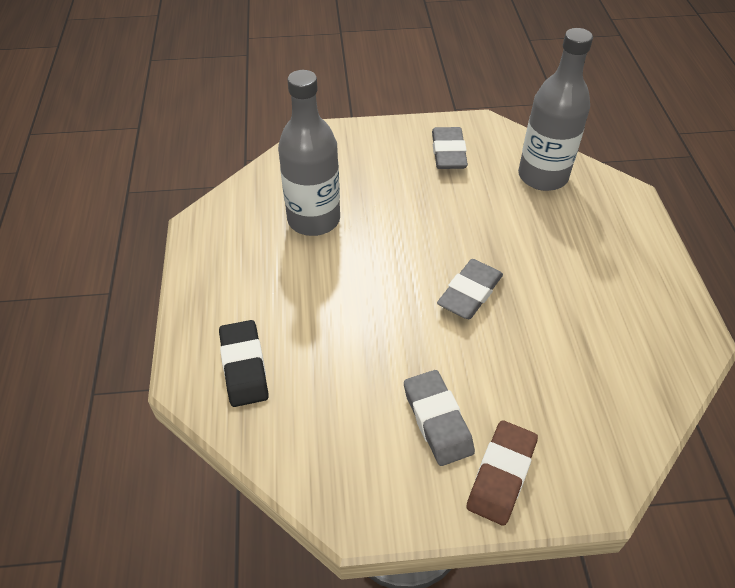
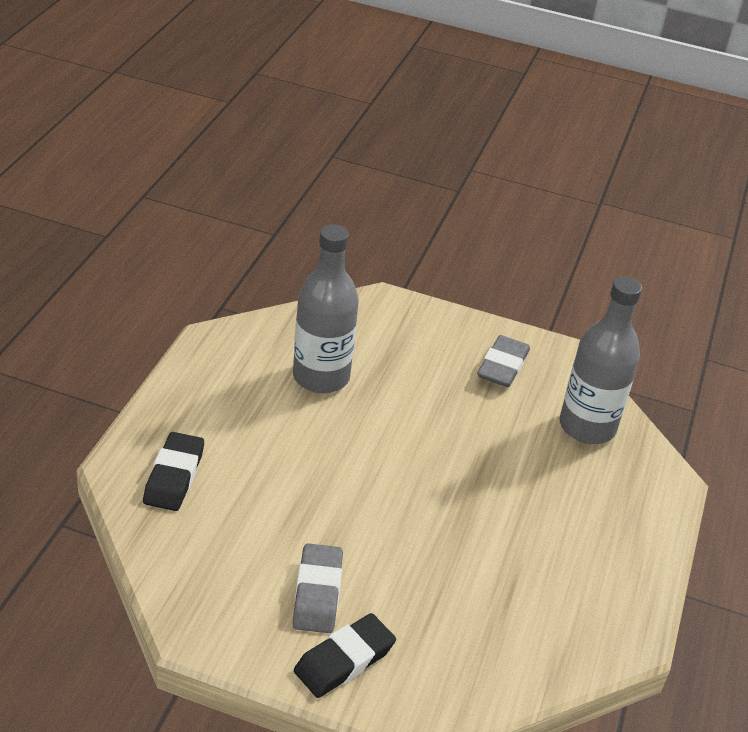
camera: 20 degrees right, 10 degrees down
(470, 293) = (427, 502): grey eraser -> none
(501, 475) = (344, 660): brown eraser -> black eraser

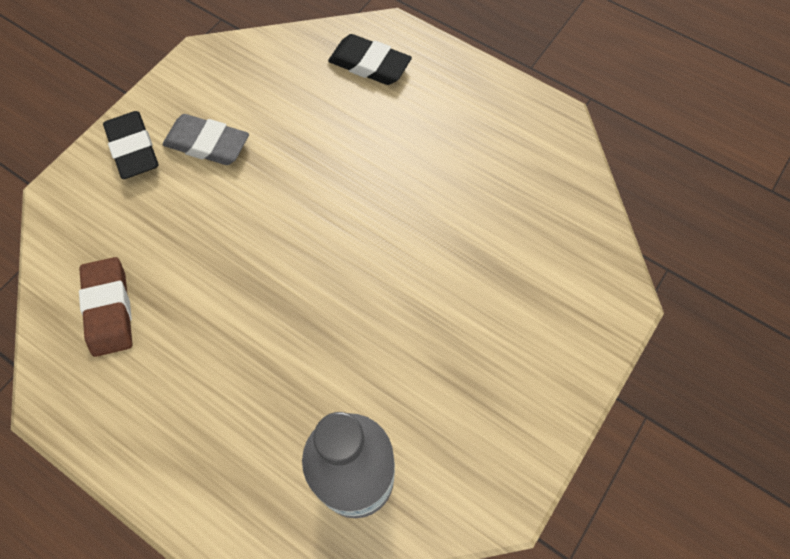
camera: 110 degrees right, 25 degrees up
(321, 377) = (486, 204): grey bottle -> none
(502, 366) = (482, 409): grey eraser -> none
(531, 622) = (109, 309): none -> brown eraser

